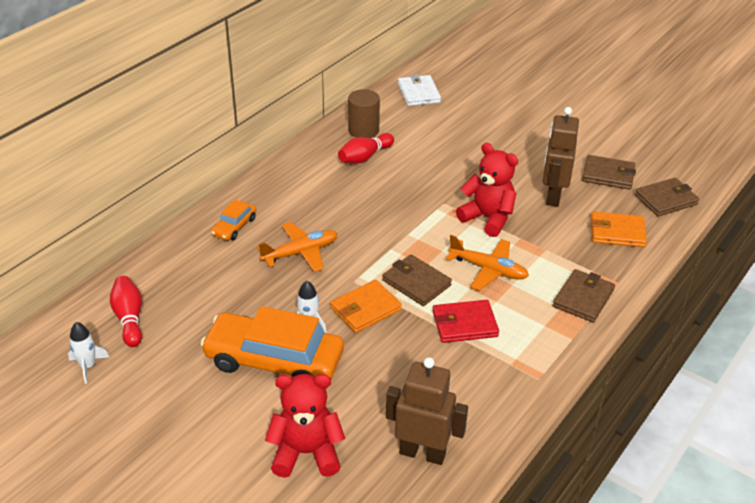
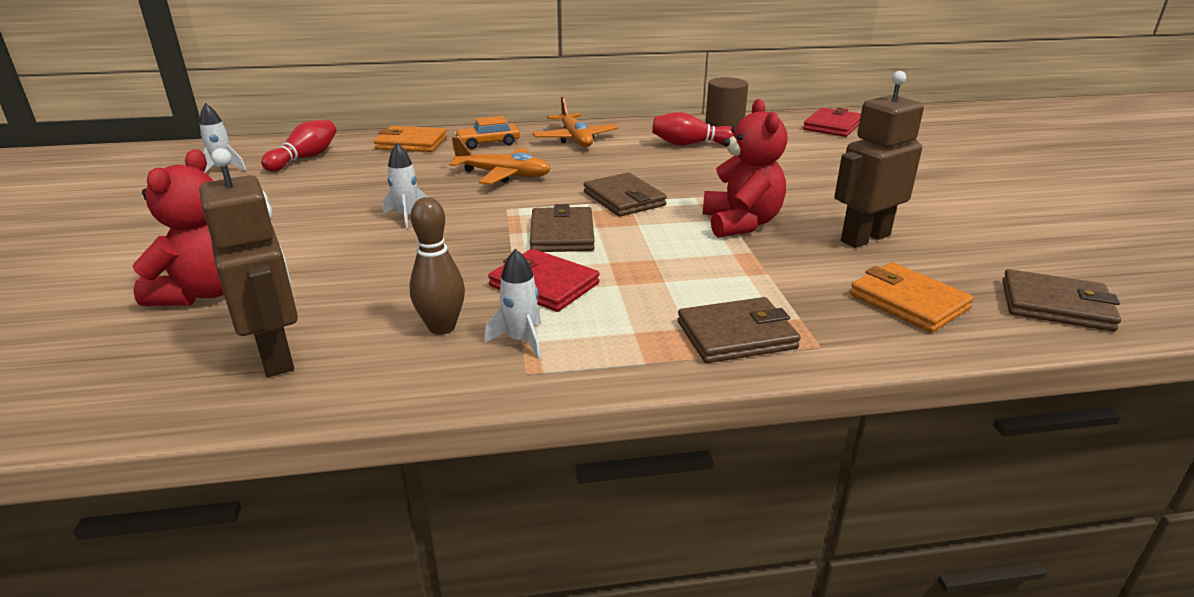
camera: 45 degrees right, 10 degrees down
(274, 360) = (331, 224): orange car -> none
(306, 453) = (204, 292): red teddy bear -> red teddy bear turned 60 degrees clockwise
(365, 309) = (475, 229): orange wallet -> orange wallet (411, 143)
(418, 93) = (832, 126): white wallet -> red wallet
(464, 382) = (442, 327): none -> brown bowling pin
(488, 270) = (660, 258): orange plane -> orange plane (575, 139)
(508, 364) = (521, 340): none -> white rocket
(608, 175) = (987, 250): brown wallet -> brown wallet (624, 199)

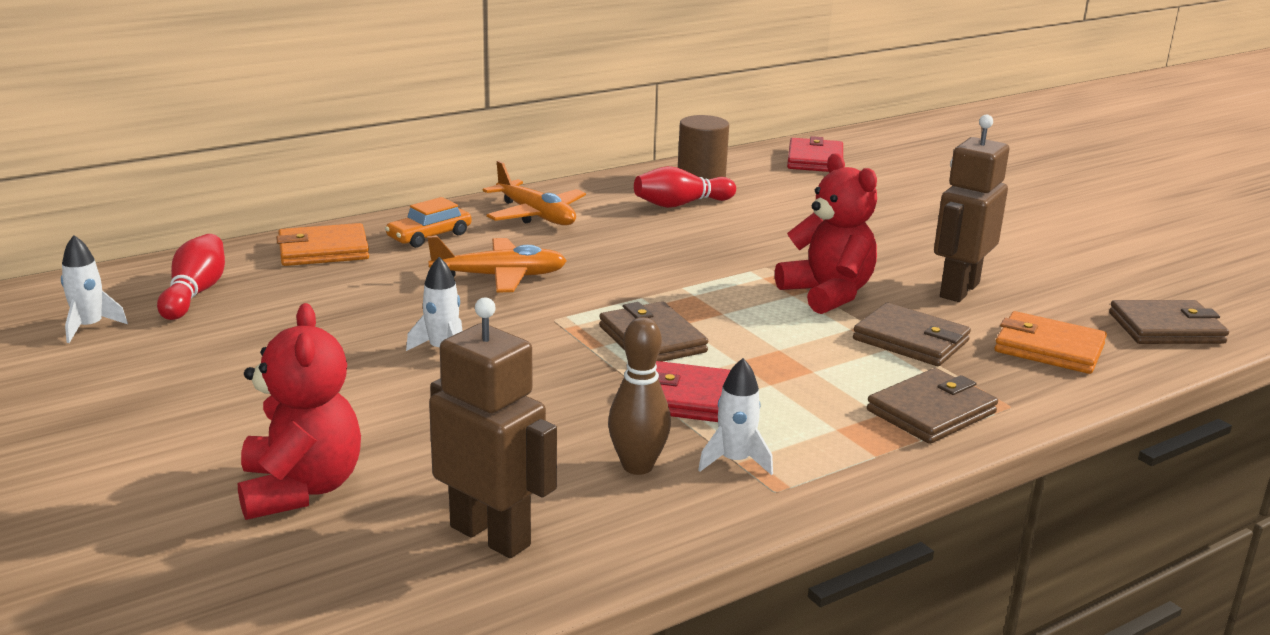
camera: 25 degrees left, 5 degrees down
(624, 199) = (676, 285): brown wallet -> brown wallet (910, 340)

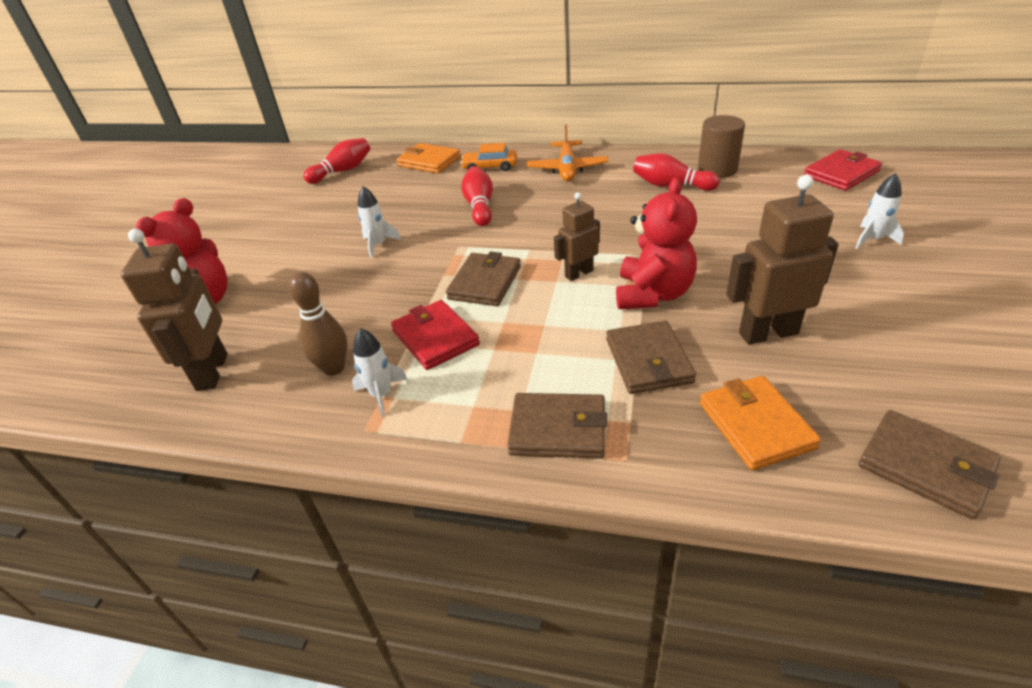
camera: 50 degrees right, 15 degrees up
(89, 327) = (282, 177): white rocket -> white rocket (872, 239)
(500, 277) = (480, 206): orange plane -> red bowling pin
(732, 301) = (579, 273): none -> brown robot

